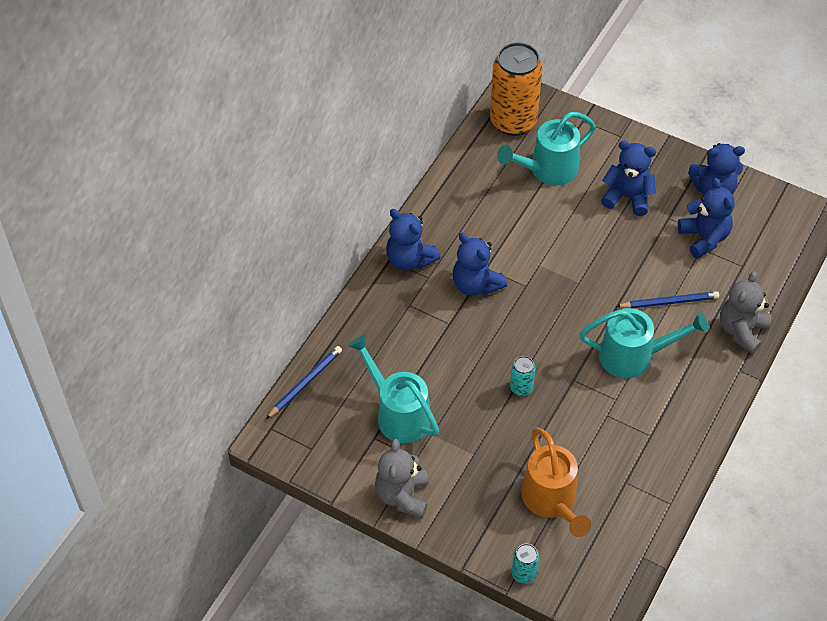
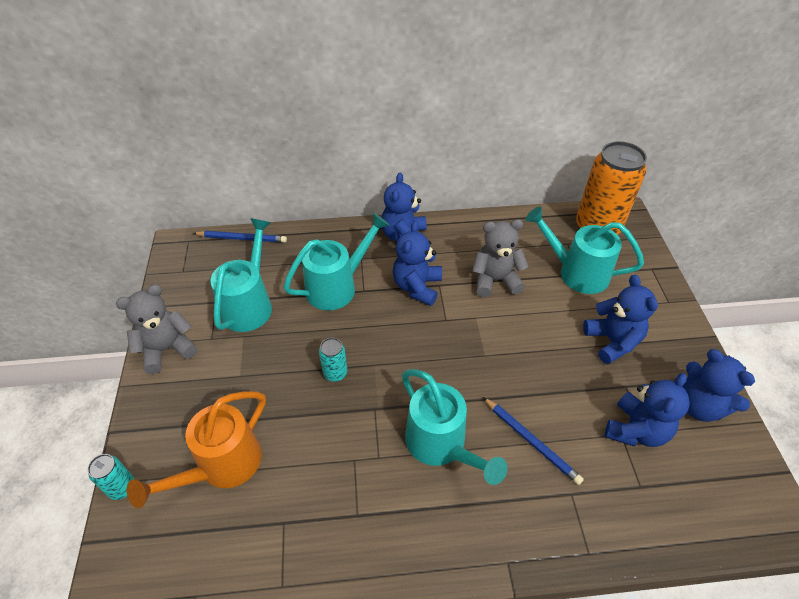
camera: 55 degrees right, 5 degrees down
(429, 339) = (338, 286): none -> turquoise watering can
(741, 330) = (560, 534): grey teddy bear -> grey teddy bear (495, 280)

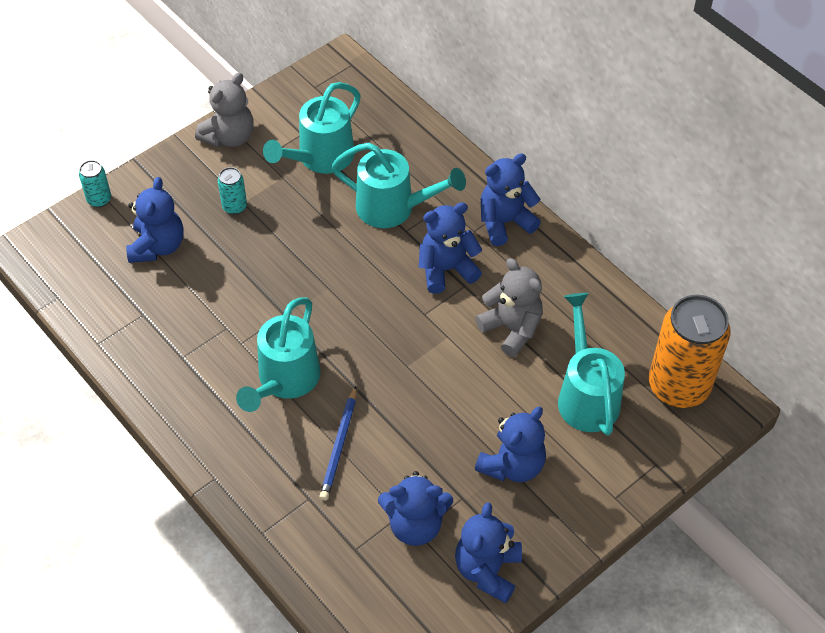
camera: 55 degrees right, 5 degrees up
(167, 349) = (229, 137): grey teddy bear -> grey teddy bear turned 105 degrees clockwise
(221, 466) = (157, 246): orange watering can -> blue teddy bear
(242, 238) = (389, 100): blue pencil -> none
(250, 304) = (320, 158): turquoise watering can -> turquoise watering can turned 150 degrees clockwise
(335, 373) = (297, 265): turquoise can -> turquoise can (234, 206)

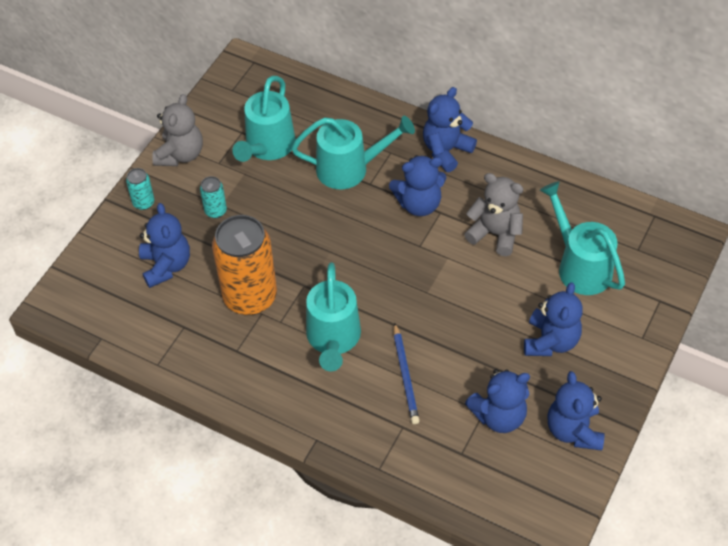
camera: 20 degrees left, 0 degrees up
(99, 199) = (94, 243): turquoise can -> turquoise can (143, 203)
(446, 269) = (419, 204): blue teddy bear -> blue teddy bear turned 150 degrees counterclockwise
(678, 386) = (646, 234): orange can -> orange can (250, 297)

